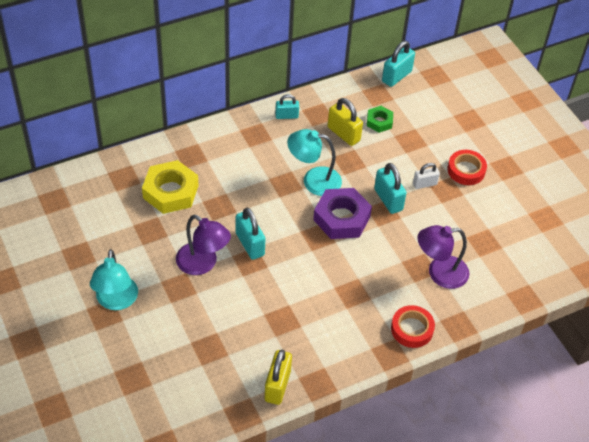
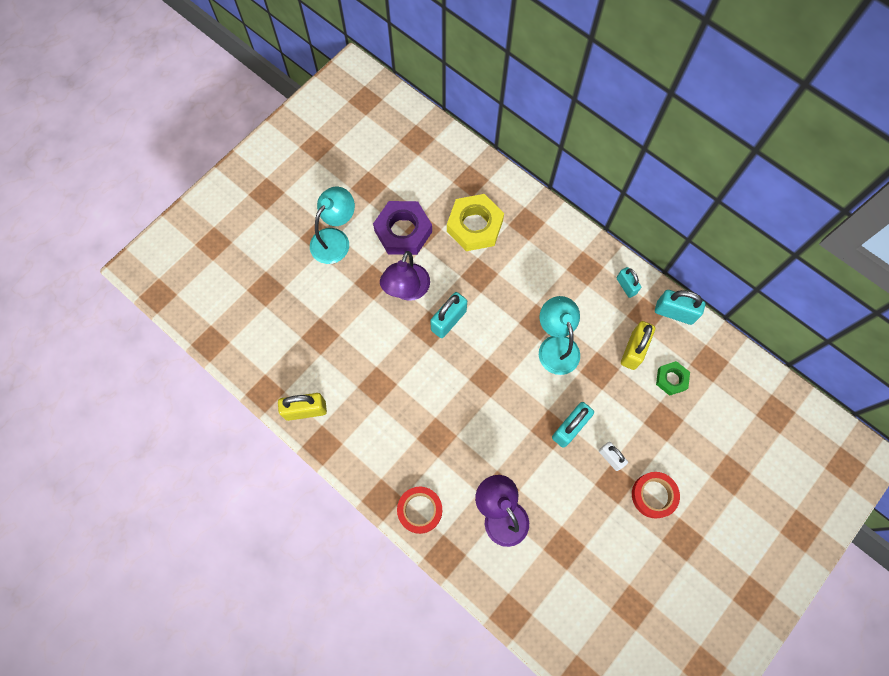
camera: 70 degrees right, 20 degrees up
(116, 301) = (335, 239): turquoise lamp -> turquoise lamp turned 150 degrees clockwise
(341, 218) = (522, 391): purple nut -> purple nut (403, 231)
(396, 76) = (748, 372): turquoise padlock -> turquoise padlock (674, 312)

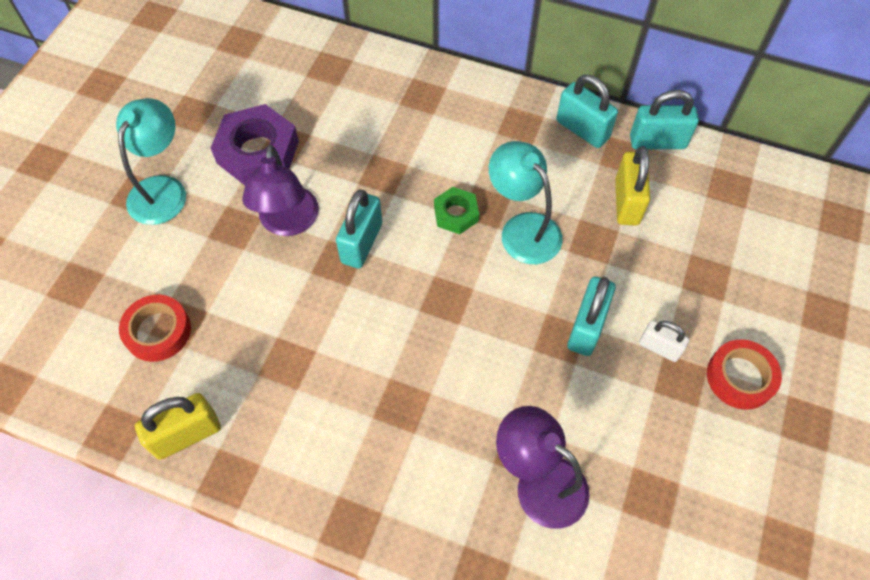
camera: 20 degrees left, 10 degrees down
(420, 510) = (415, 521): red tape -> red tape (158, 331)
(474, 226) = (354, 118): yellow nut -> none
(626, 286) = (582, 130): turquoise padlock -> turquoise padlock, size x1.56
(671, 379) = (692, 221): green nut -> green nut (456, 214)

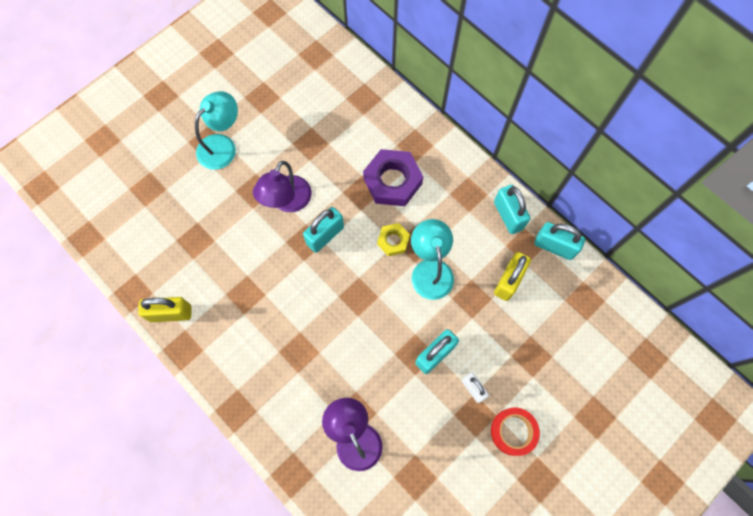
camera: 25 degrees right, 10 degrees up
(158, 331) = (181, 241): red tape -> none
(258, 152) = (291, 143): purple nut -> purple nut (392, 181)
(456, 214) = (393, 241): green nut -> yellow nut

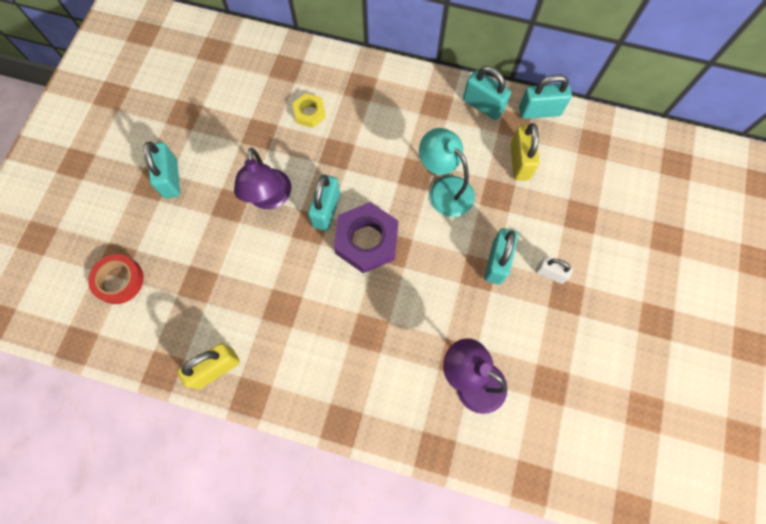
camera: 30 degrees left, 0 degrees up
(222, 145) = (171, 179): turquoise lamp -> turquoise padlock
(392, 181) = (359, 128): purple nut -> purple nut (367, 241)
(393, 241) = (394, 181): yellow nut -> yellow nut (309, 113)
(513, 431) = (608, 291): red tape -> red tape (119, 280)

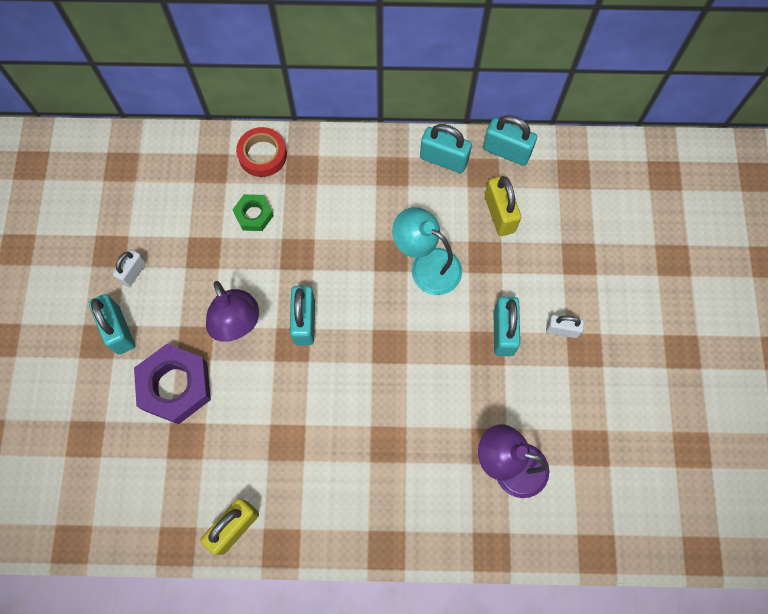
camera: 15 degrees left, 0 degrees up
(119, 280) = (96, 460): red tape -> red tape (262, 155)
(197, 136) = (133, 273): none -> white padlock
(309, 113) = (254, 215): yellow nut -> green nut
(367, 241) = (358, 344): purple nut -> purple nut (175, 386)
(539, 111) = (506, 151): turquoise padlock -> turquoise padlock turned 45 degrees clockwise

